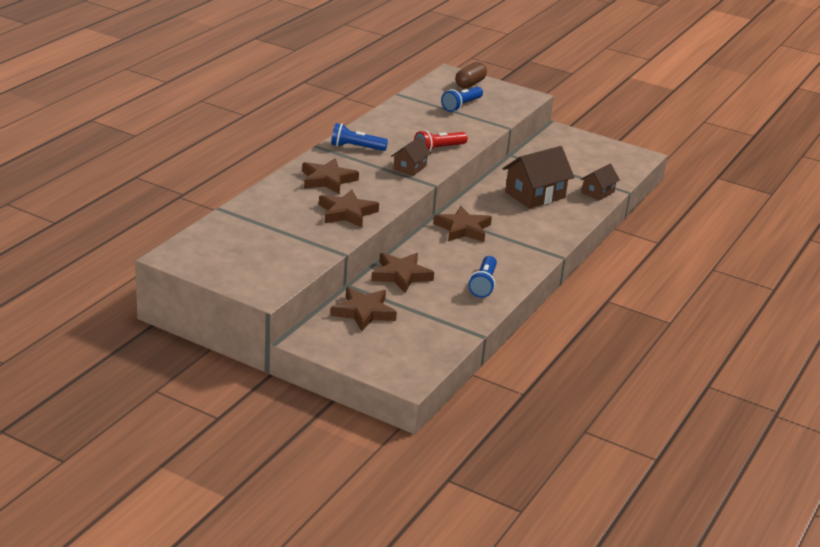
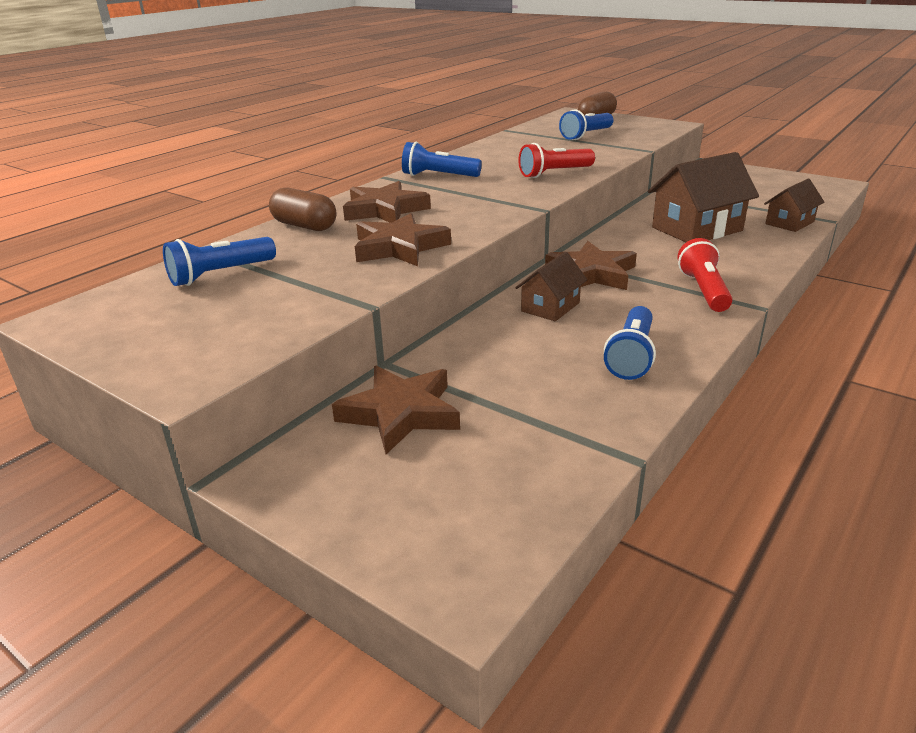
camera: 10 degrees right, 0 degrees up
(245, 229) = (220, 274): none -> blue flashlight
(279, 192) = (304, 226): none -> brown capsule
(401, 275) = (484, 344): brown star -> none
(410, 168) = (510, 193): brown house -> brown house (550, 307)
(530, 244) = (703, 290): none -> red flashlight

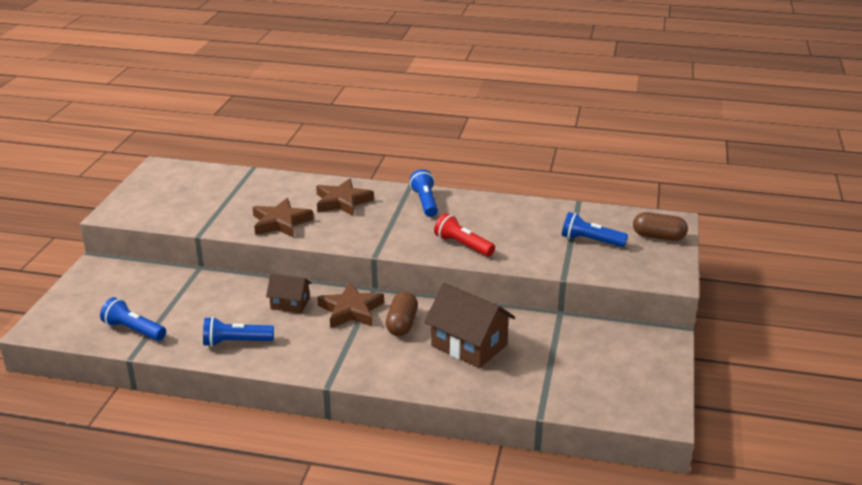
camera: 65 degrees right, 0 degrees up
(220, 274) = (221, 185): blue flashlight -> blue flashlight (133, 330)
(304, 226) = (301, 185): brown capsule -> brown capsule (402, 324)
(401, 413) = (153, 284): brown star -> none
(703, 290) = (344, 359): red flashlight -> none
(789, 223) = (516, 392): brown house -> none

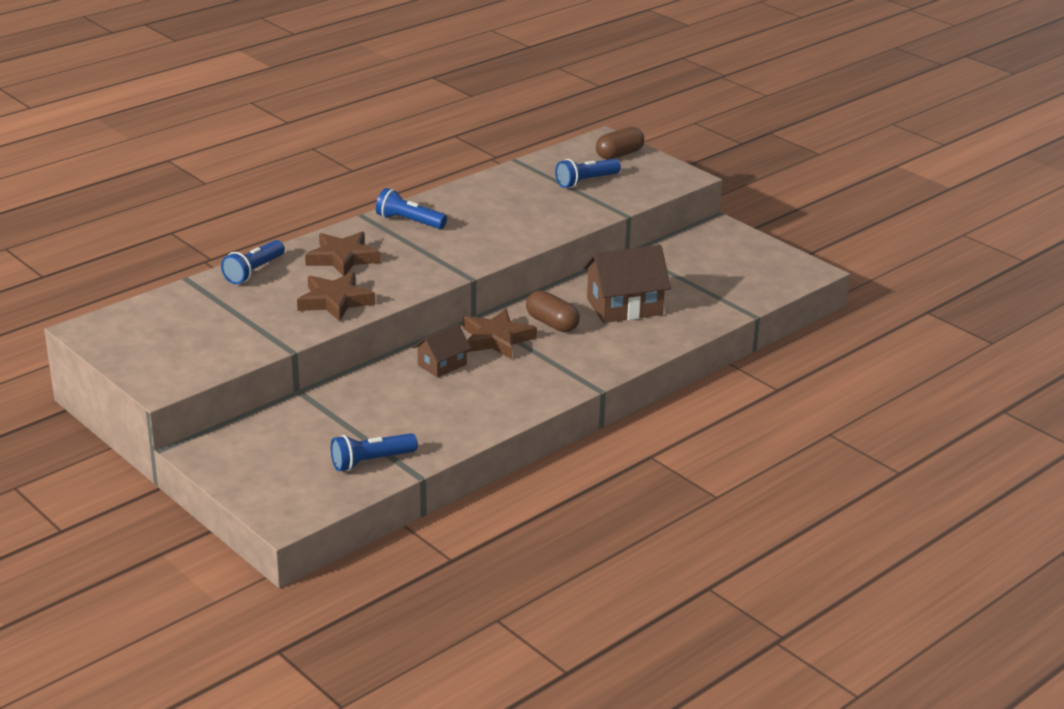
camera: 55 degrees left, 0 degrees up
(235, 342) = (470, 413): blue flashlight -> blue flashlight (254, 272)
(462, 245) = (513, 234): red flashlight -> none

